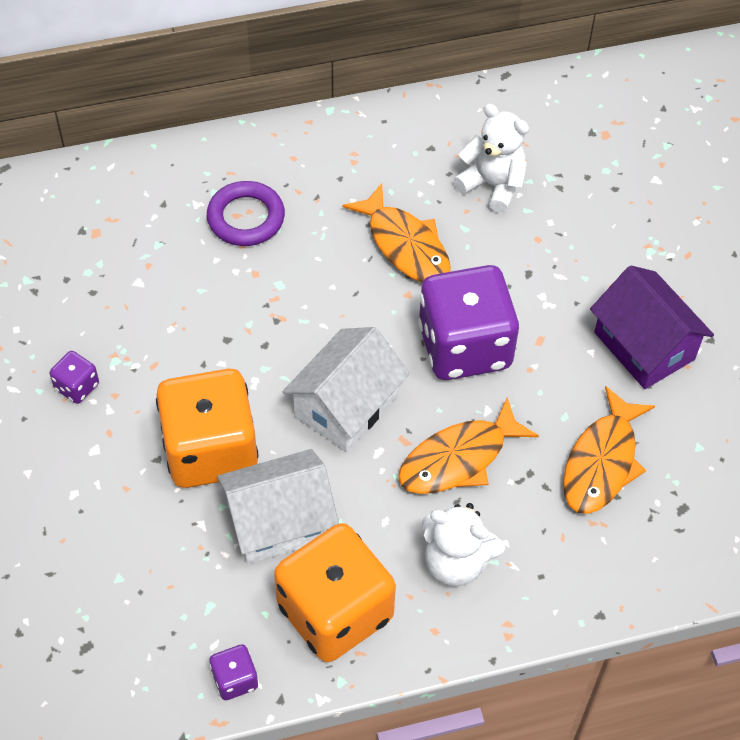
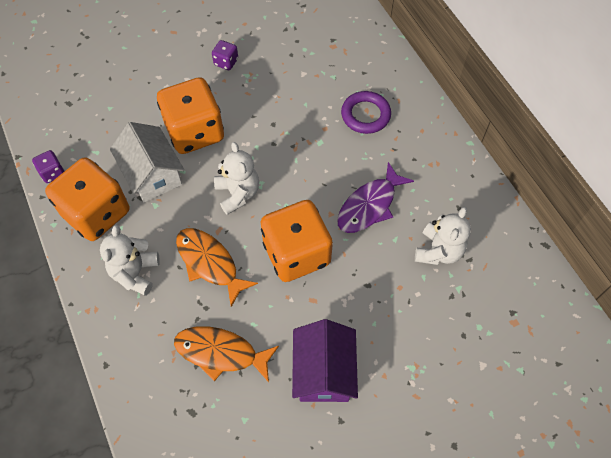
camera: 80 degrees right, 5 degrees up
(346, 405) = (238, 194): white house -> white teddy bear
(405, 245) = (369, 205): orange fish -> purple fish
(464, 346) = (296, 253): purple dice -> orange dice
(644, 346) = (323, 371): purple house -> purple house turned 45 degrees counterclockwise

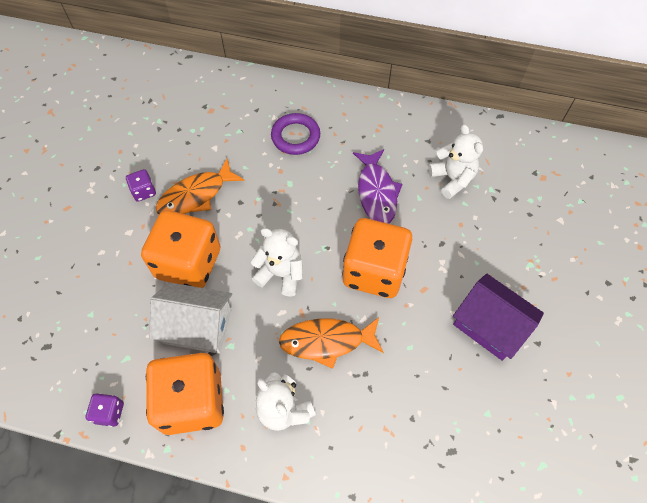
camera: 50 degrees left, 0 degrees up
(221, 353) = (416, 390): orange fish -> orange fish (196, 195)

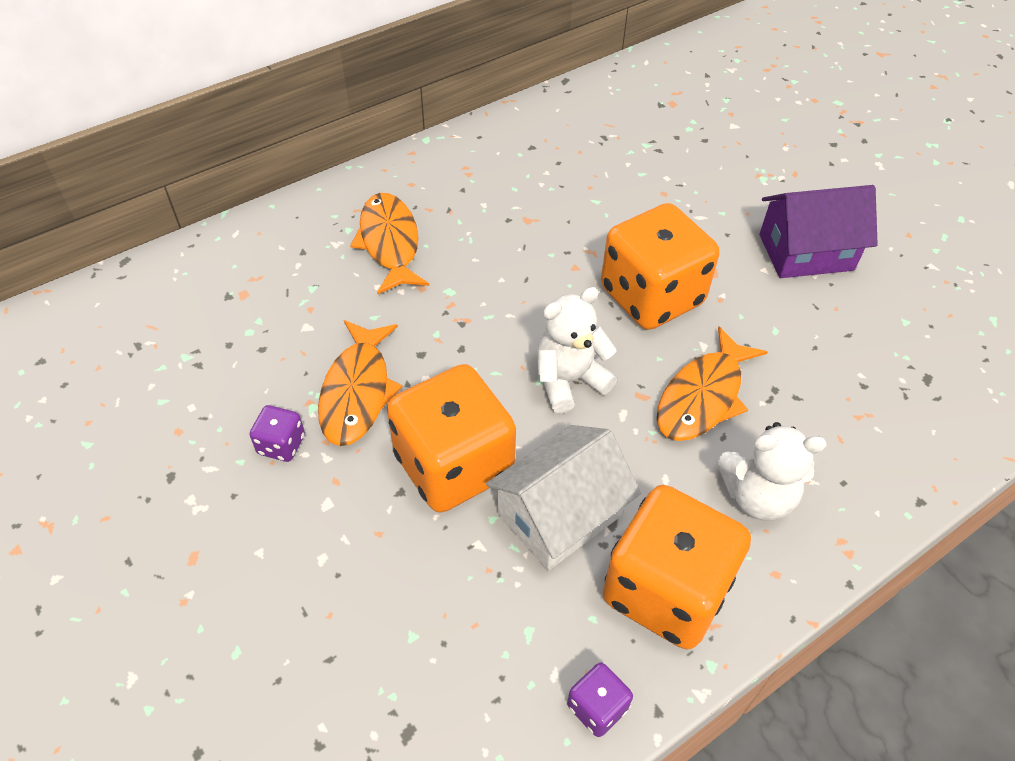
camera: 50 degrees left, 10 degrees down
(295, 136) = (390, 243): purple ring -> orange fish
(376, 192) = (551, 228): purple fish -> none
(452, 179) = (601, 162): white teddy bear -> none

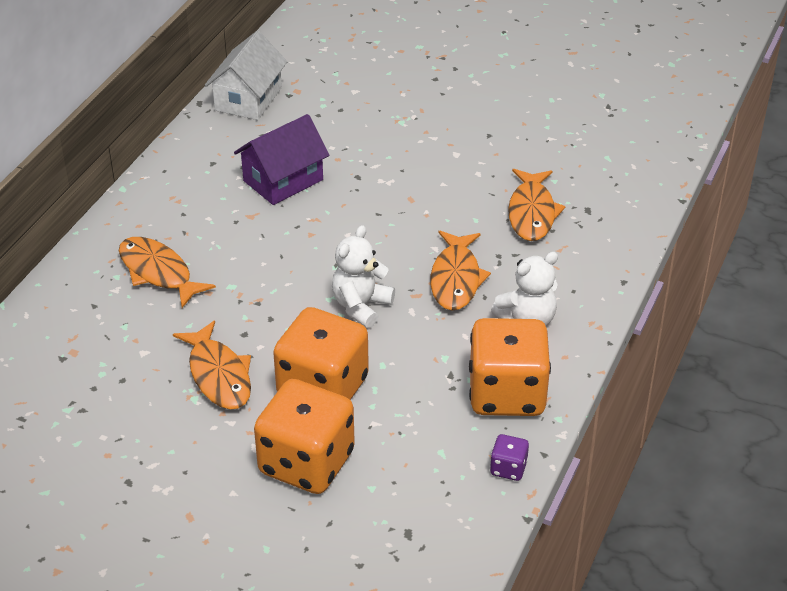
camera: 30 degrees left, 10 degrees down
(281, 445) = (192, 429): purple dice -> none
(560, 515) = (413, 384): white house -> white house (248, 99)
(651, 296) = (378, 231): orange dice -> orange dice (306, 463)
(806, 252) = (463, 161): purple house -> purple house (283, 180)
(851, 351) = (532, 213): none -> orange fish

